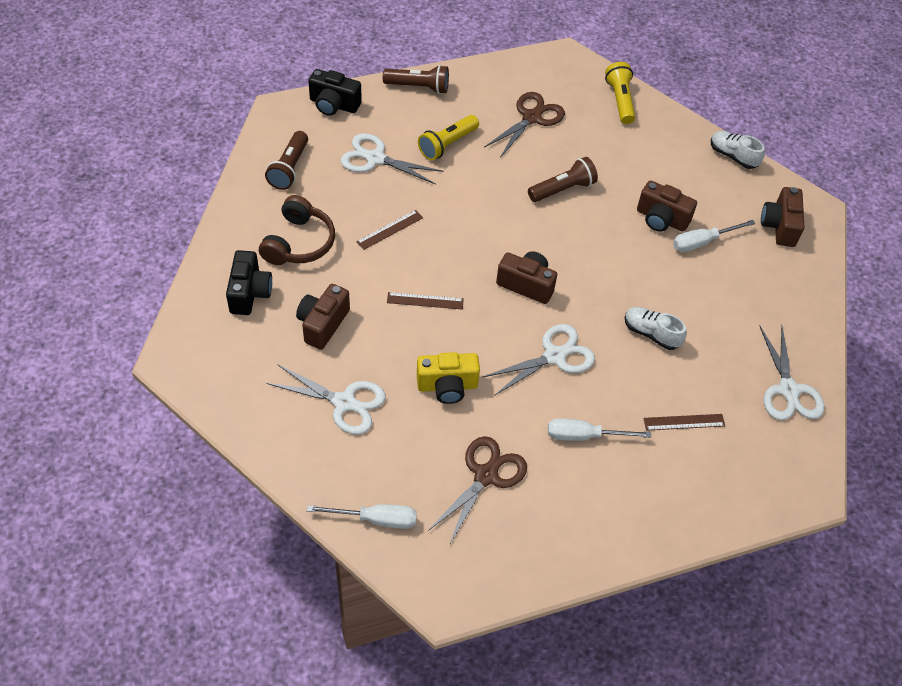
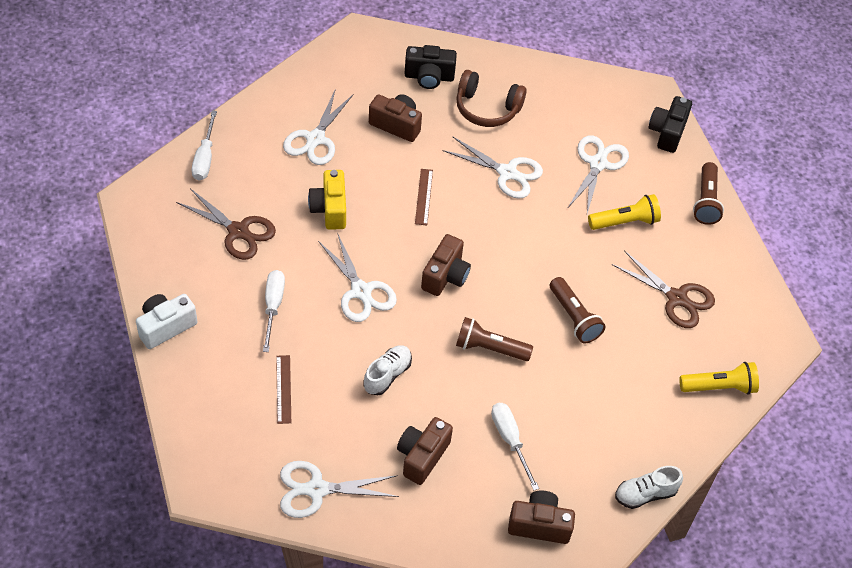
camera: 90 degrees right, 0 degrees up
(289, 168) = (577, 100): brown flashlight -> brown flashlight (489, 348)
(390, 229) = (507, 173): brown ruler -> white scissors
(447, 145) = (625, 222): yellow flashlight -> yellow flashlight turned 120 degrees clockwise
(626, 541) = (166, 327): none -> white camera
(661, 219) = (540, 405): brown camera -> brown camera (422, 456)
(733, 156) = (645, 494): white shoe -> white shoe turned 150 degrees counterclockwise

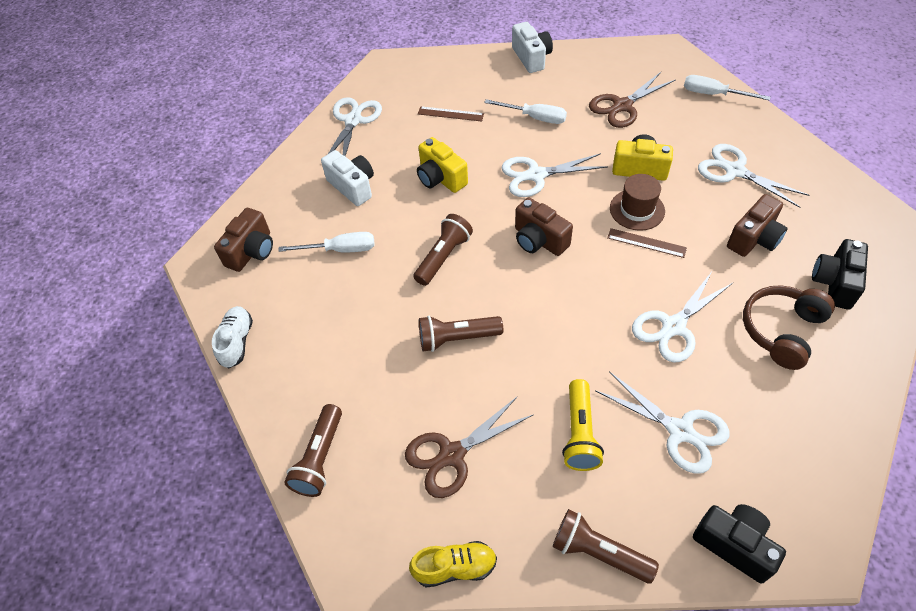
camera: 115 degrees right, 0 degrees up
(385, 207) = (637, 210): none -> brown hat
(387, 375) = (440, 178): white shoe -> yellow camera
(422, 456) = (352, 186): brown camera -> white camera
(719, 387) = (319, 458): yellow flashlight -> brown flashlight
(754, 278) = (455, 567): none -> yellow shoe

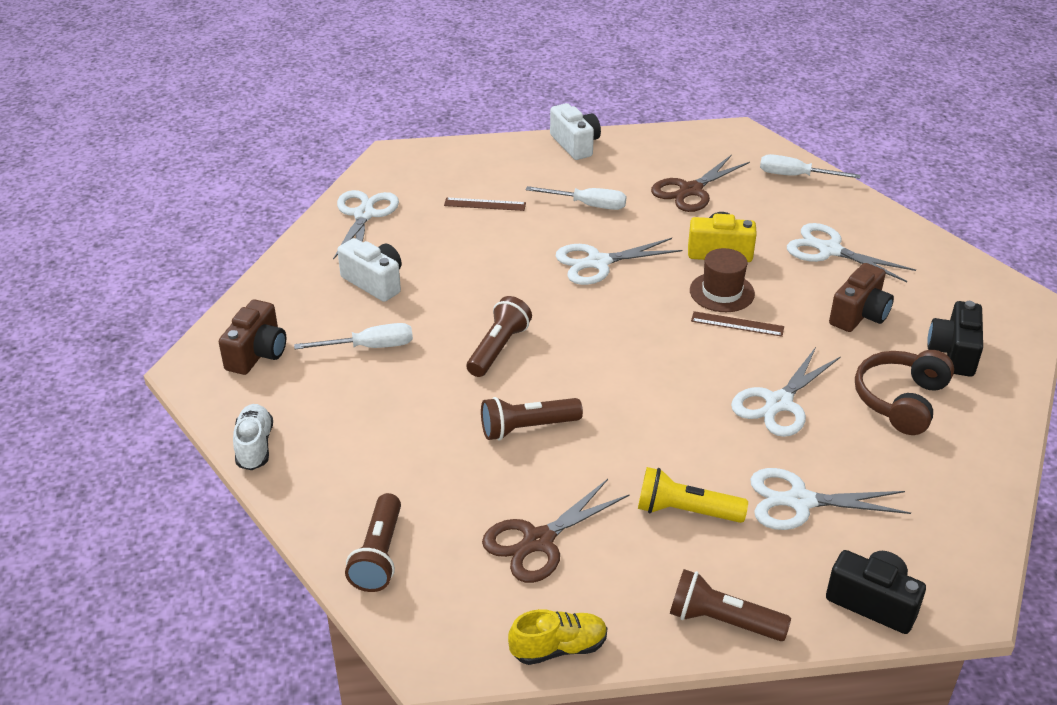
camera: 10 degrees left, 15 degrees down
(440, 178) = (482, 270): yellow camera -> none
(539, 240) = (611, 327): brown camera -> none
(579, 433) = (685, 511): yellow flashlight -> yellow flashlight turned 105 degrees clockwise
(680, 431) = (799, 501): white scissors -> white scissors turned 150 degrees clockwise

